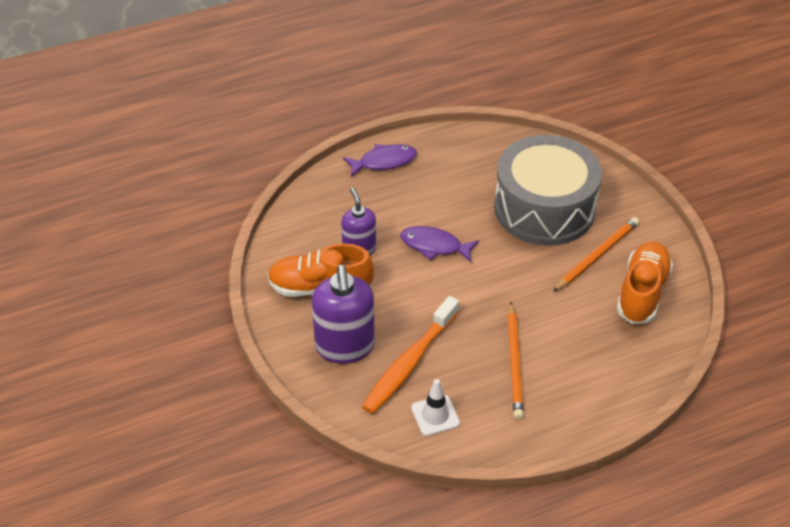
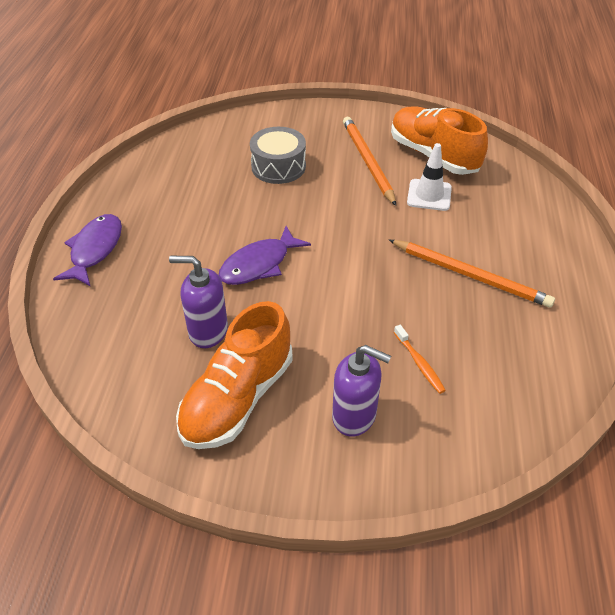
camera: 60 degrees left, 0 degrees up
(345, 347) = (354, 416): purple soap dispenser -> purple soap dispenser, size x0.62
(409, 363) = (419, 363): orange toothbrush -> orange toothbrush, size x0.41
(435, 415) = (512, 375): white traffic cone -> white traffic cone (429, 195)
(544, 208) = (278, 166): grey drum -> grey drum, size x0.47

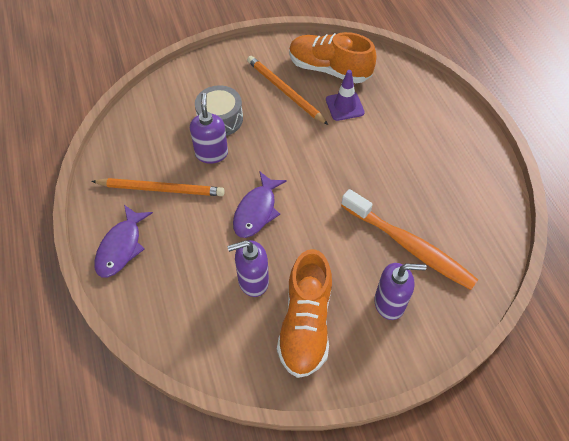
camera: 25 degrees left, 10 degrees up
(95, 249) = (121, 247): purple fish -> purple fish turned 150 degrees counterclockwise
(247, 195) = (211, 153): none -> purple soap dispenser
(419, 363) = (409, 246): orange toothbrush -> orange toothbrush, size x2.46
(429, 195) = (344, 106): white traffic cone -> purple traffic cone
(470, 275) = (406, 163): orange pencil -> orange pencil (161, 189)

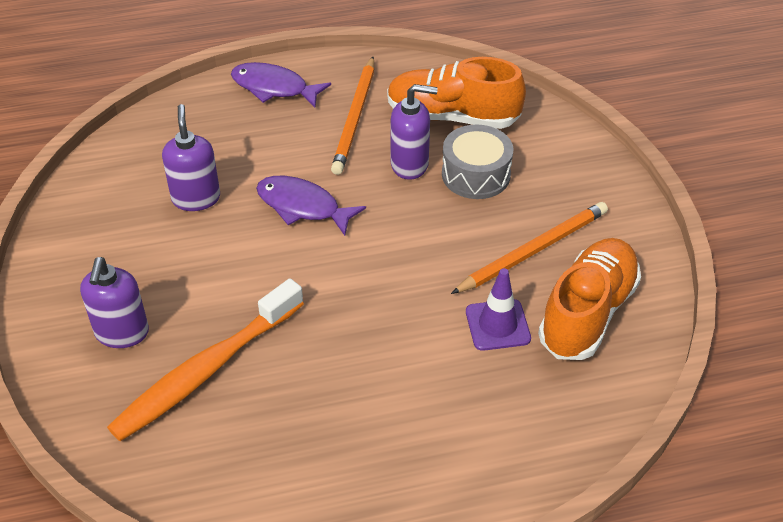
camera: 95 degrees right, 10 degrees down
(305, 323) = (122, 243): orange shoe -> orange shoe (452, 117)

